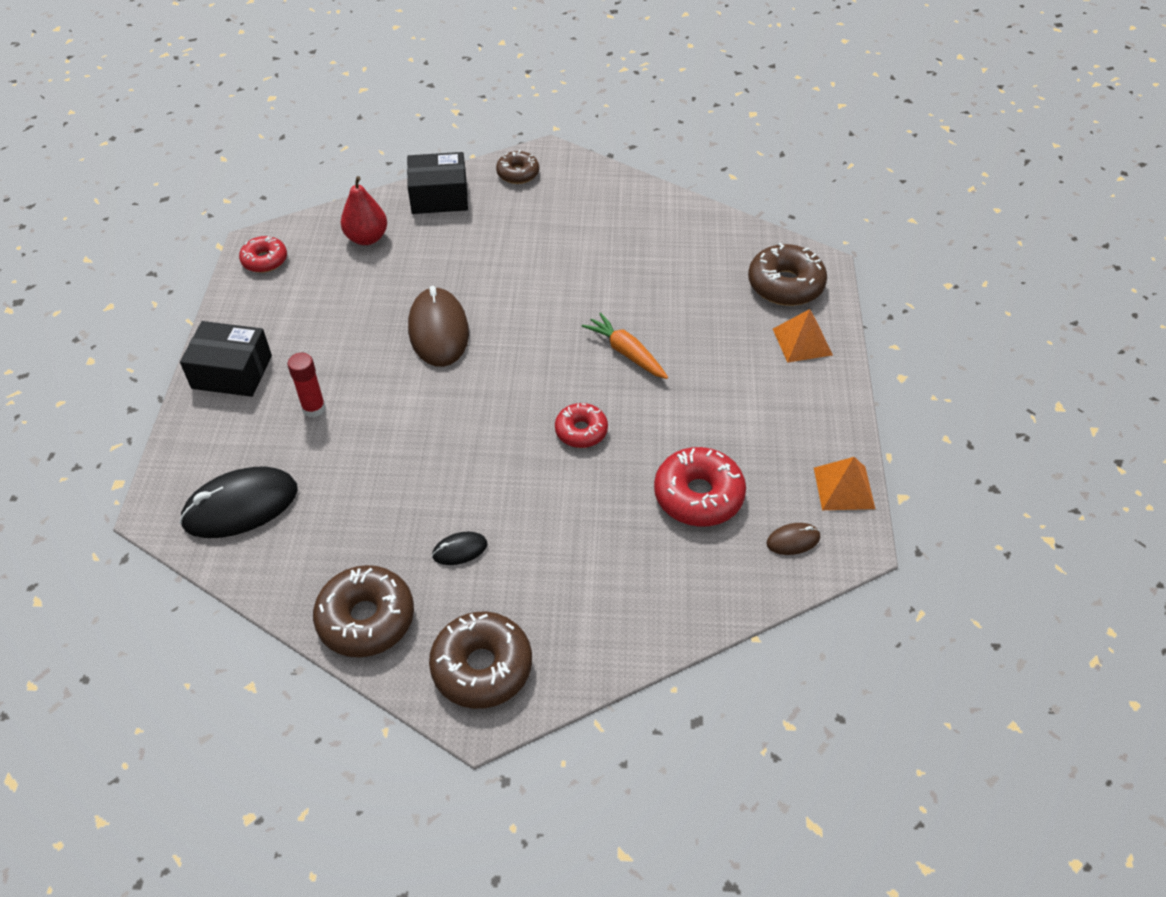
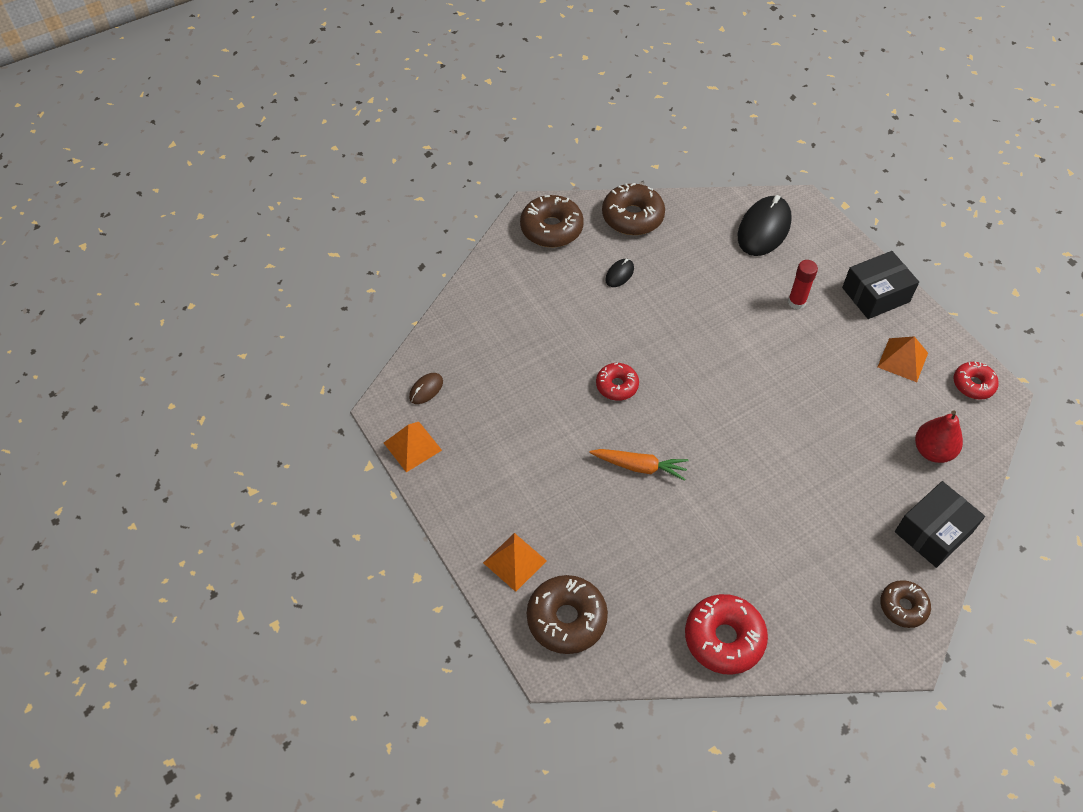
camera: 145 degrees right, 5 degrees up
(292, 308) = (902, 360): none -> orange pyramid
(438, 331) = (786, 403): brown mouse -> none
(698, 495) = (506, 385): red donut -> red donut (724, 638)

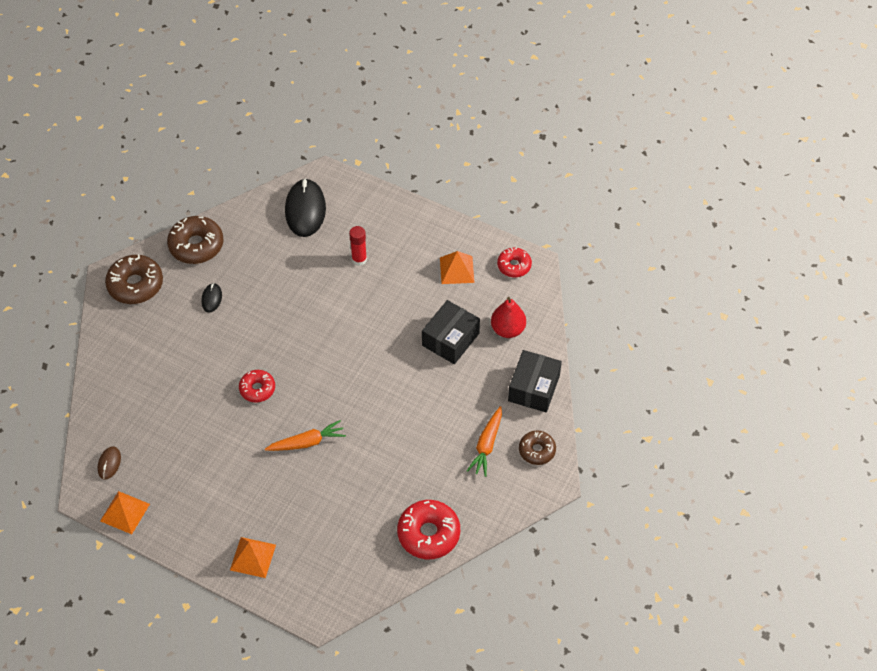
camera: 30 degrees left, 0 degrees up
(566, 619) = (312, 577): brown donut -> none
(844, 570) = (486, 445): none -> orange carrot
(875, 295) = (414, 227): black box -> black box (450, 339)

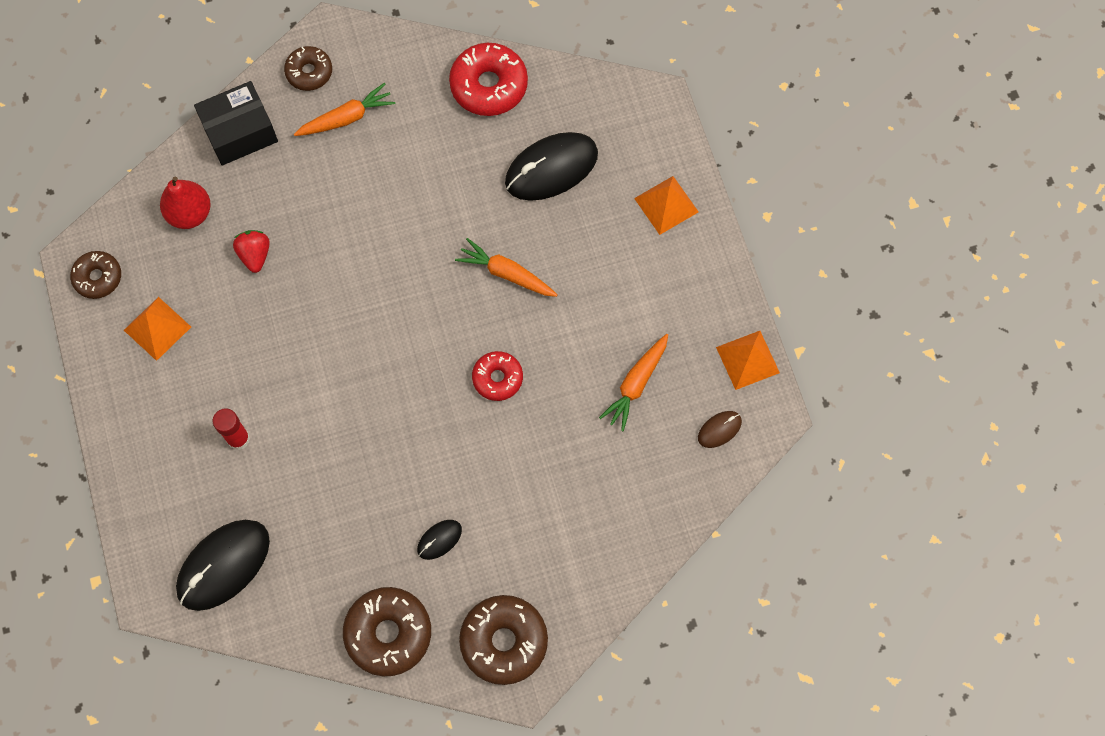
camera: 135 degrees left, 15 degrees up
(178, 448) = (636, 384): none -> orange carrot
(341, 519) = (551, 168): none -> black mouse
(450, 339) = (255, 255): black box -> red strawberry
(514, 266) = (98, 277): red donut -> brown donut

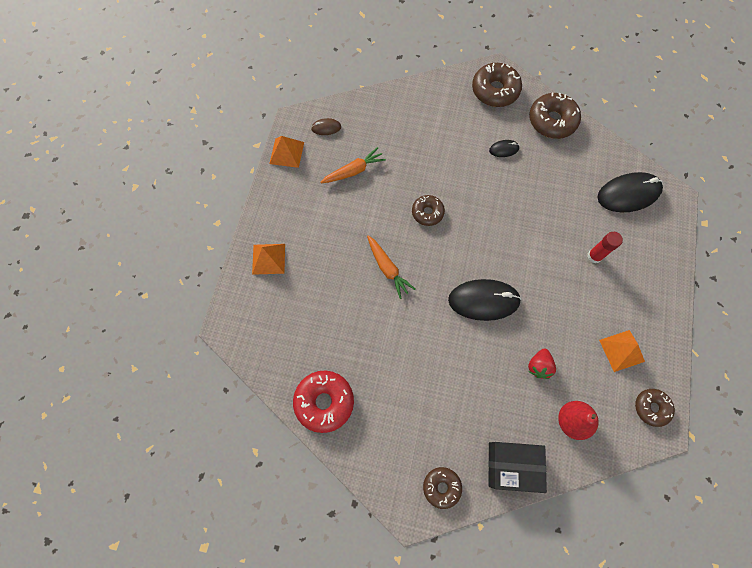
camera: 150 degrees left, 0 degrees up
(346, 118) = (432, 433): orange carrot -> none
(497, 378) = (427, 213): red donut -> brown donut
(551, 168) = (320, 320): black mouse -> black mouse (483, 300)

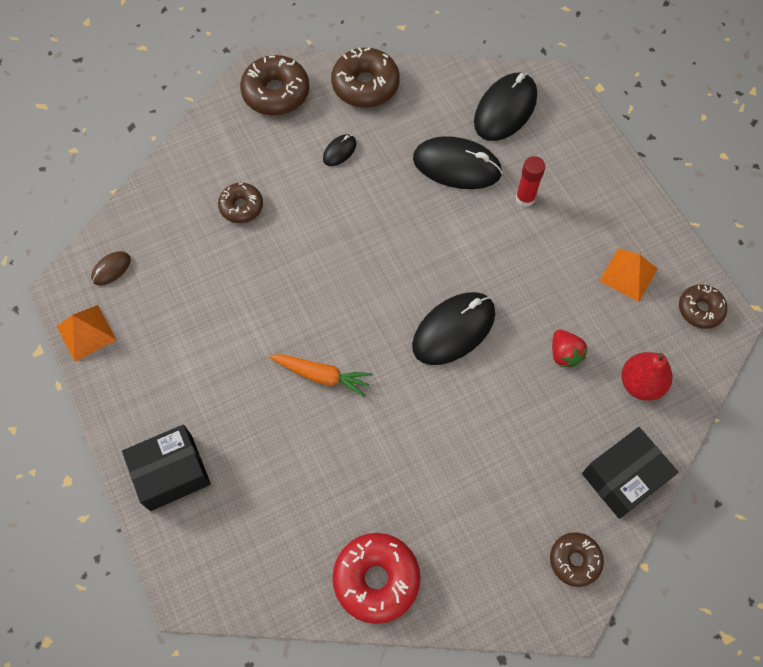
camera: 40 degrees left, 5 degrees down
(268, 259) = (171, 472): orange pyramid -> black box
(353, 171) = (188, 295): orange carrot -> none
(427, 213) = (314, 280): brown donut -> brown donut (241, 207)
(568, 207) = (457, 166): none -> black mouse

